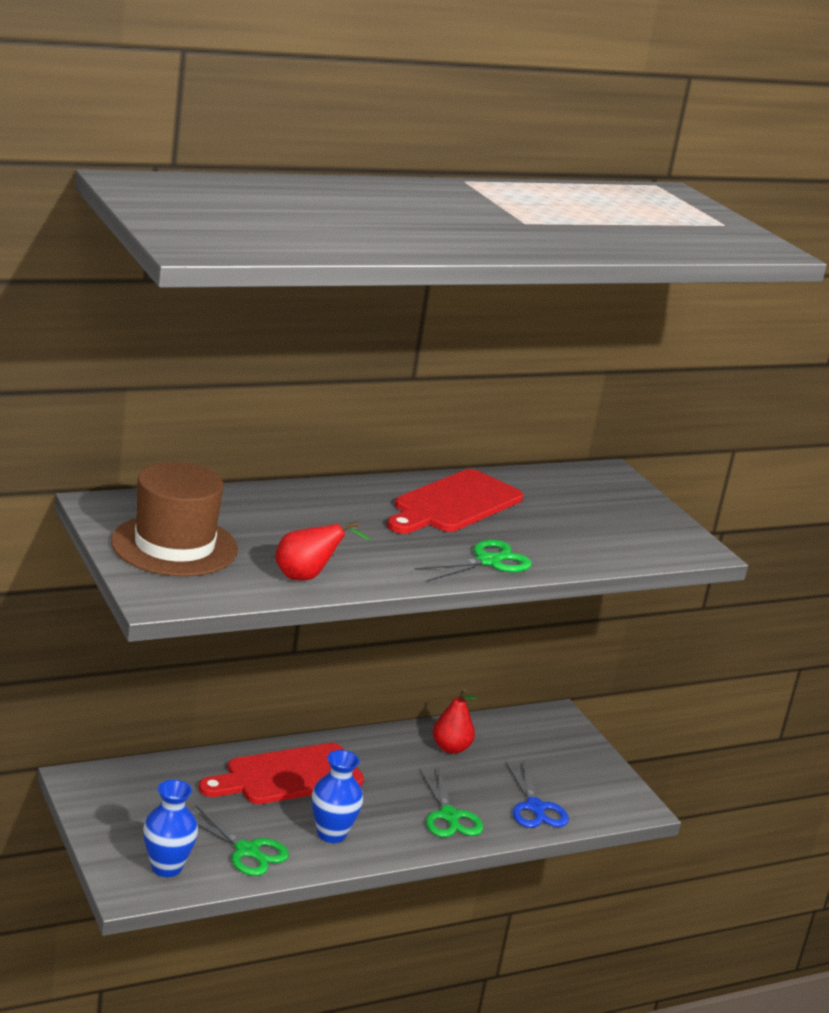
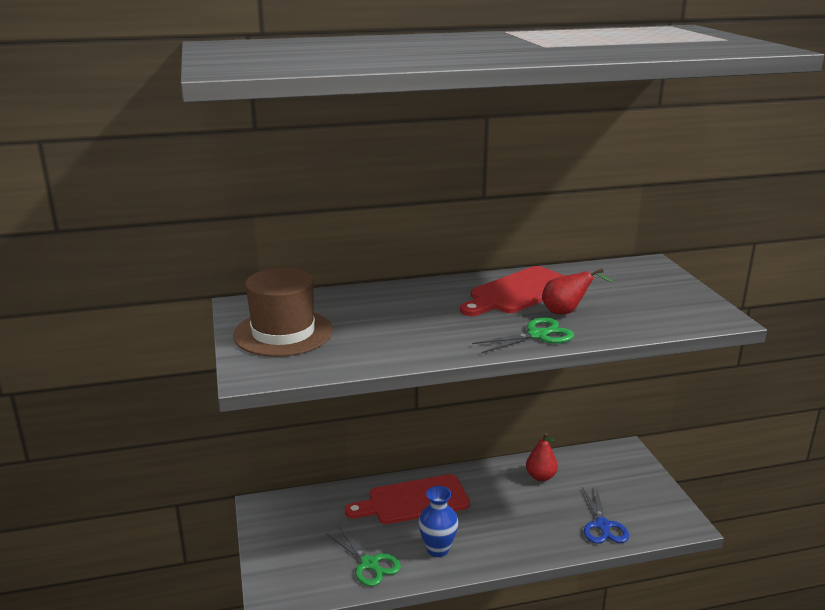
camera: 15 degrees right, 0 degrees up
(166, 867) = (305, 578): blue vase -> none
(307, 577) = (381, 353): red pear -> red pear (566, 312)
(449, 816) = (532, 533): green scissors -> none

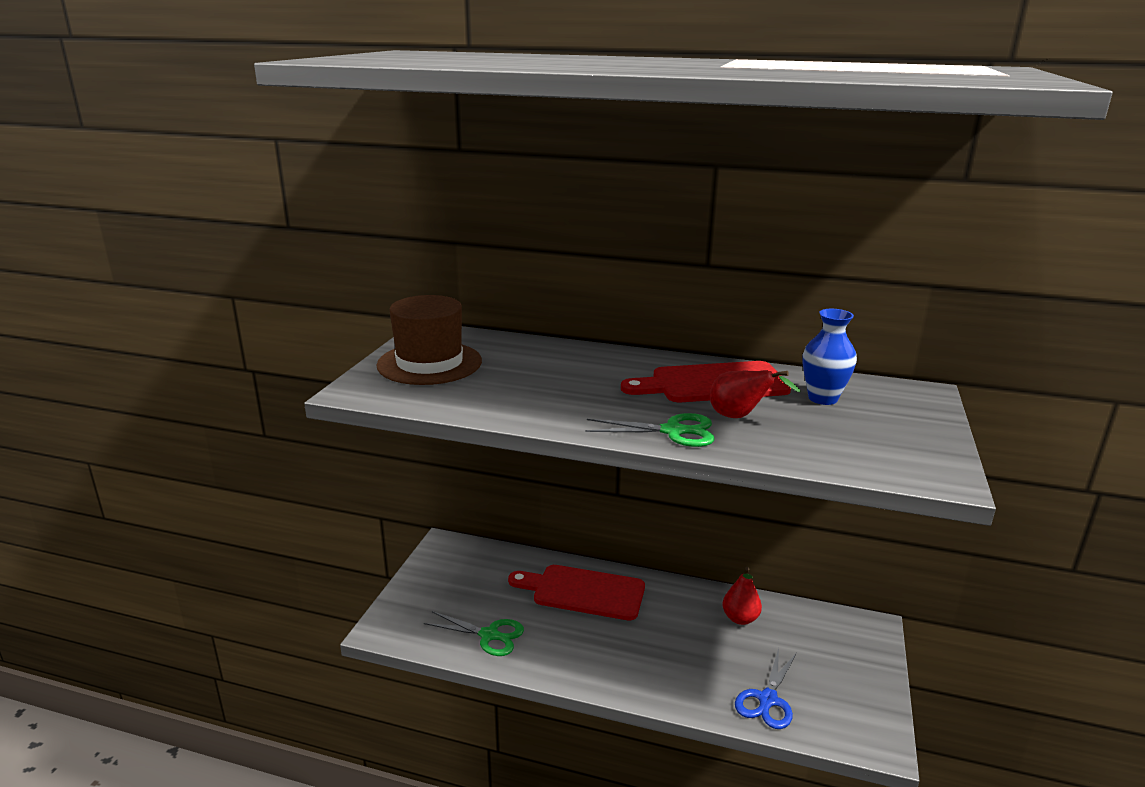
camera: 30 degrees right, 0 degrees up
(369, 564) = (489, 635): green scissors -> green scissors turned 60 degrees counterclockwise
(437, 549) = (565, 649): blue vase -> blue vase (822, 398)

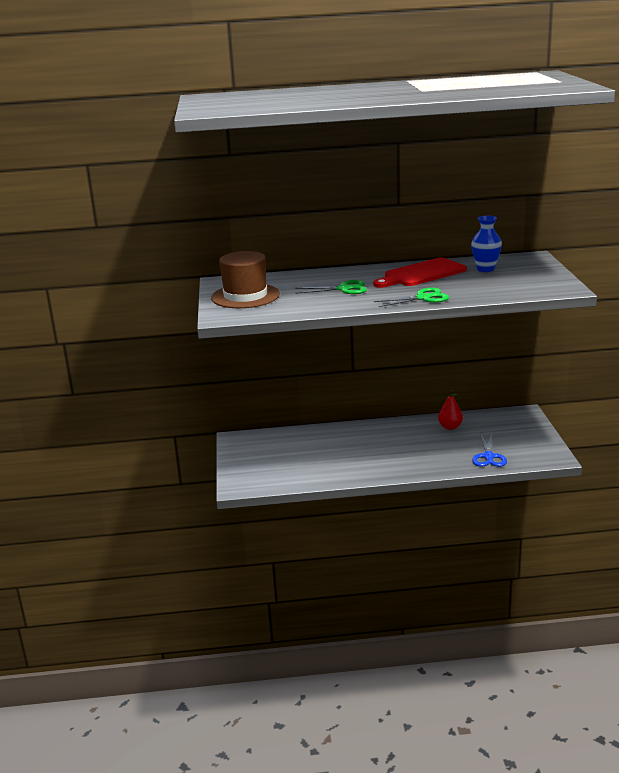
camera: 20 degrees left, 0 degrees up
(489, 635) = (308, 472): green scissors -> green scissors (343, 289)
(583, 592) = (347, 438): red cutting board -> none
(740, 417) = (451, 285): red pear -> none

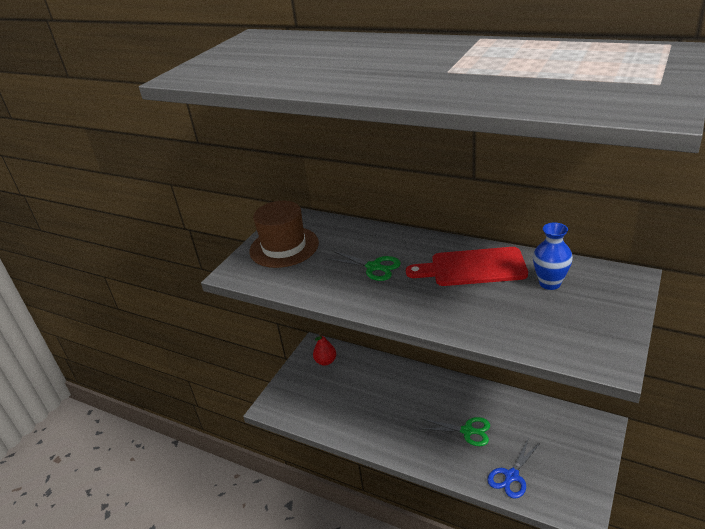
camera: 35 degrees right, 10 degrees up
(423, 298) = (430, 314): green scissors -> green scissors (467, 431)
(450, 427) = (506, 413): red pear -> red pear (326, 361)

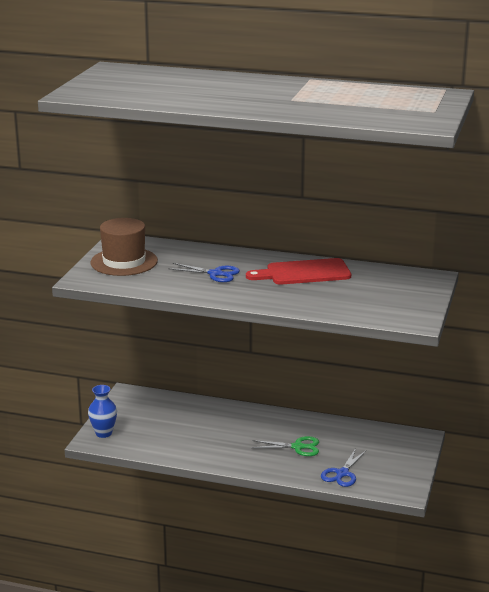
camera: 15 degrees left, 10 degrees down
(326, 361) = (142, 404): red pear -> none
(373, 267) = (215, 274): green scissors -> blue scissors
(549, 283) = (369, 281): blue vase -> blue vase (103, 433)

